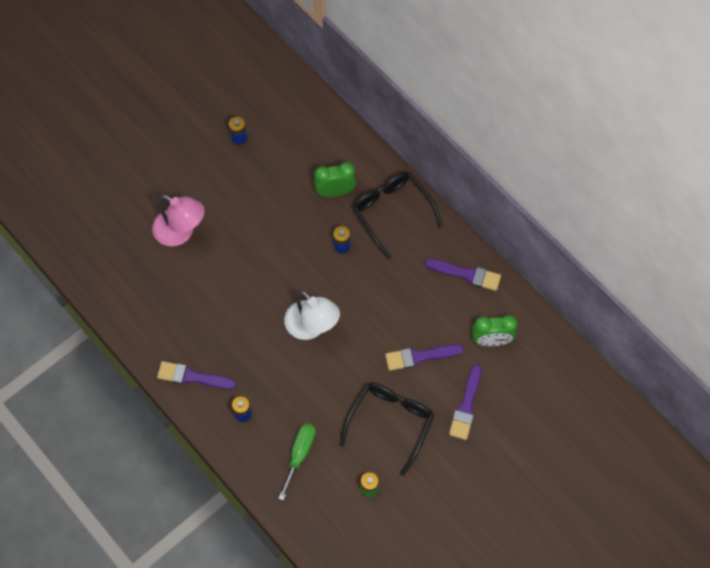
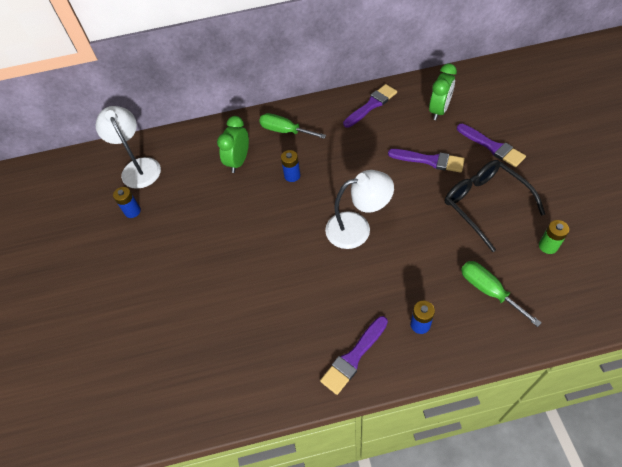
camera: 55 degrees left, 10 degrees down
(181, 232) = (188, 300): pink lamp -> none
(286, 111) = (138, 167): none -> white lamp
(392, 212) = (285, 131): black glasses -> green screwdriver
(420, 356) = (430, 160): purple brush -> purple brush turned 90 degrees counterclockwise

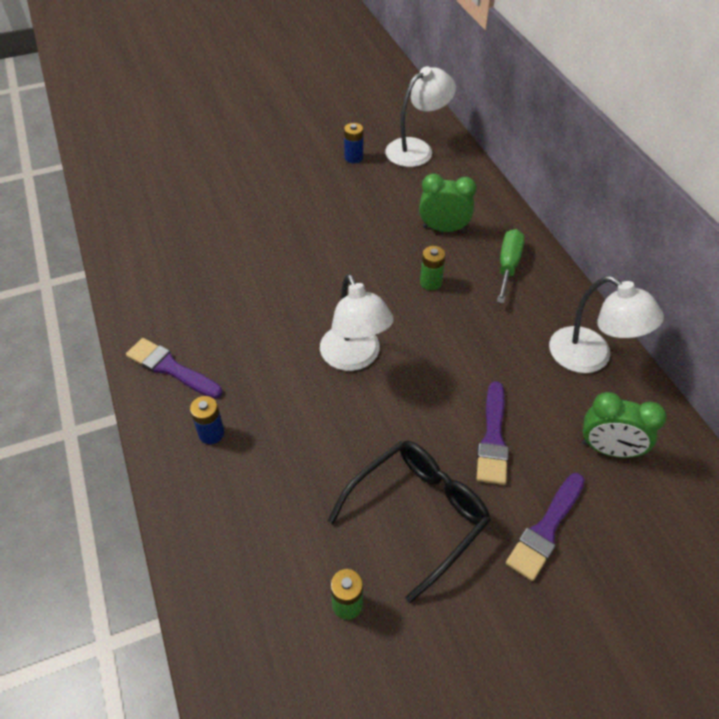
camera: 75 degrees right, 5 degrees down
(292, 176) = (430, 282): blue battery -> green battery
(371, 105) = (591, 357): purple brush -> white lamp
(488, 290) = (263, 514): green screwdriver -> none

